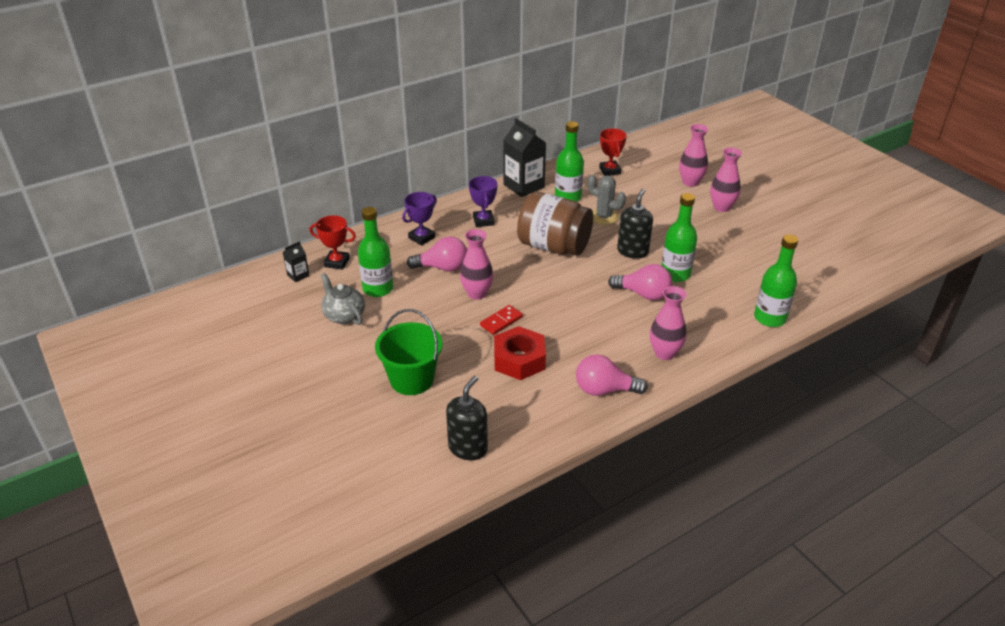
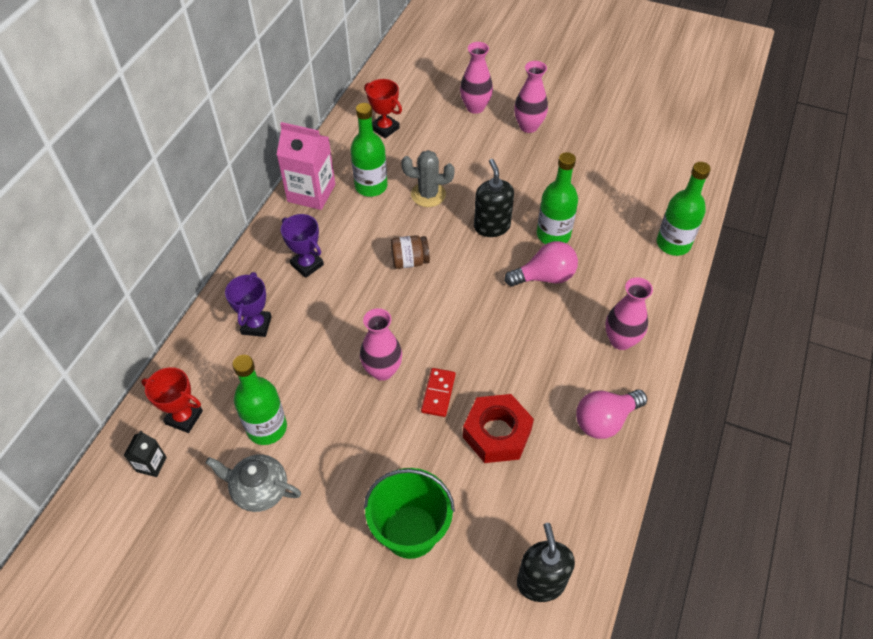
camera: 35 degrees left, 15 degrees up
(337, 262) = (184, 417): red trophy -> red trophy turned 45 degrees clockwise
(442, 267) = (316, 355): pink light bulb -> none
(523, 186) = (311, 193): black carton -> pink carton
(553, 246) = (410, 261): brown jar -> brown jar, size x0.47

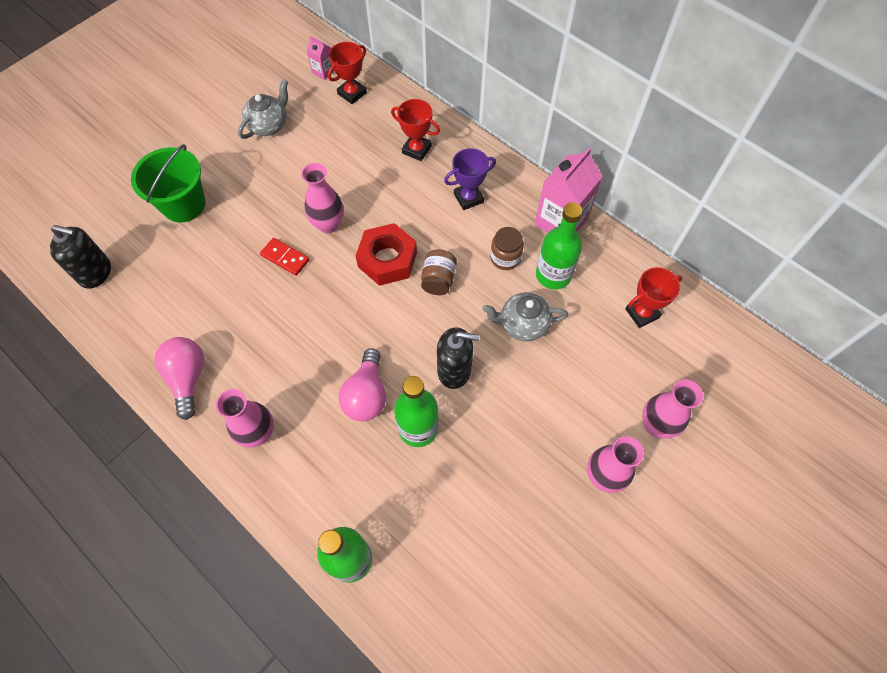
camera: 110 degrees right, 10 degrees up
(151, 464) = (323, 71): black carton -> pink carton
(256, 325) = (416, 149): purple trophy -> red trophy
(267, 428) = (316, 139): green bottle -> none
(366, 221) = (505, 258): none -> brown jar
(428, 194) = (523, 324): grey cactus -> grey teapot
(497, 433) = (225, 288): red nut -> red nut (387, 260)

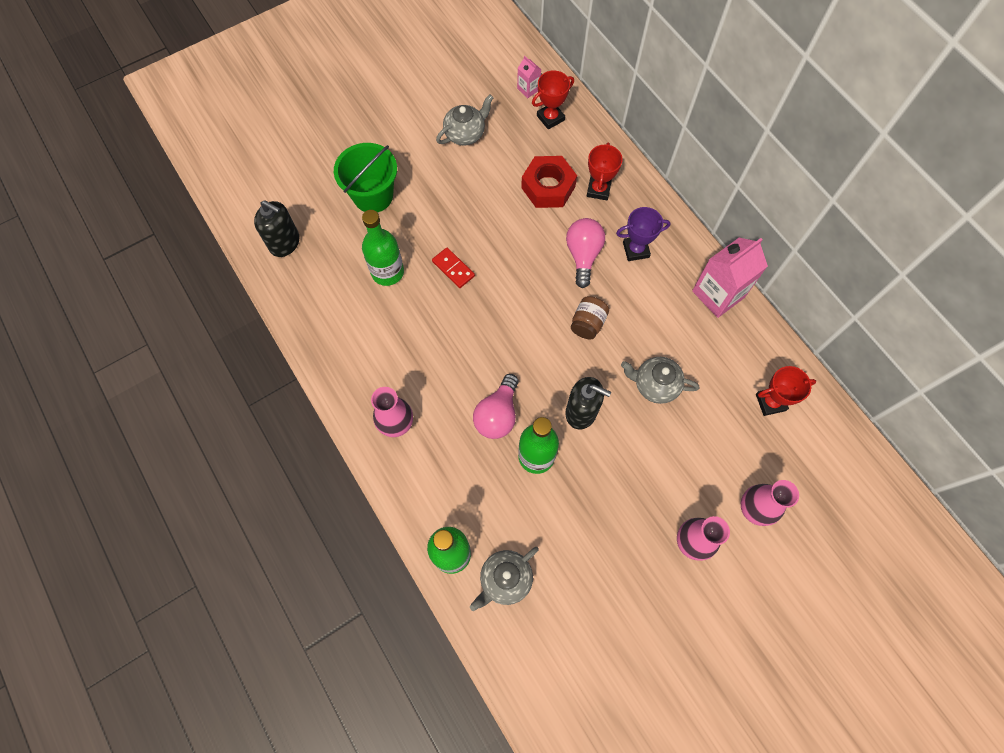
camera: 15 degrees right, 5 degrees up
(188, 378) = (346, 359): pink light bulb -> pink light bulb (583, 255)
(328, 224) = (499, 246): pink vase -> none
(387, 260) = (545, 293): red nut -> red nut (548, 187)
(416, 149) = (598, 190): red trophy -> red trophy turned 60 degrees clockwise
(416, 571) = (505, 579): none -> grey teapot
(505, 258) = (655, 317): brown jar -> none
(553, 275) = (696, 345): green bottle -> green bottle (387, 272)

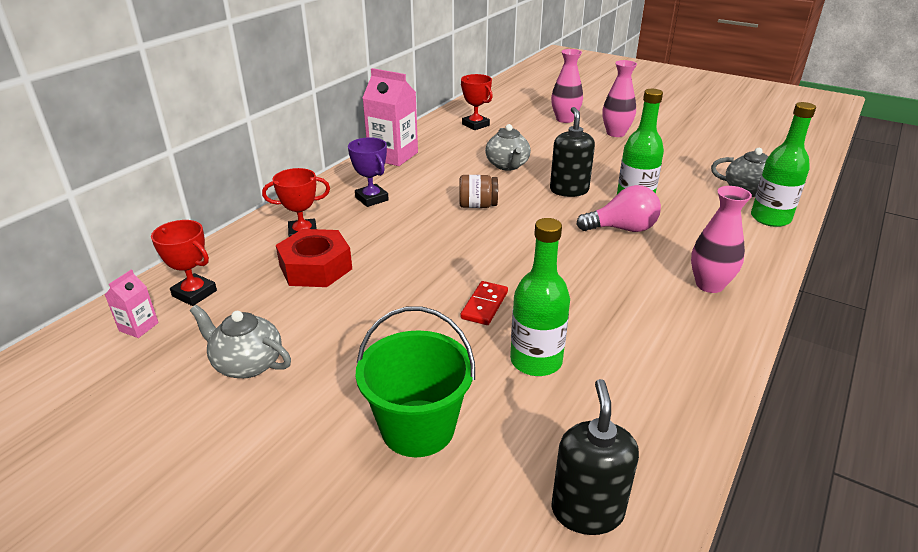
camera: 115 degrees left, 35 degrees down
(583, 255) = (399, 224): pink light bulb -> none

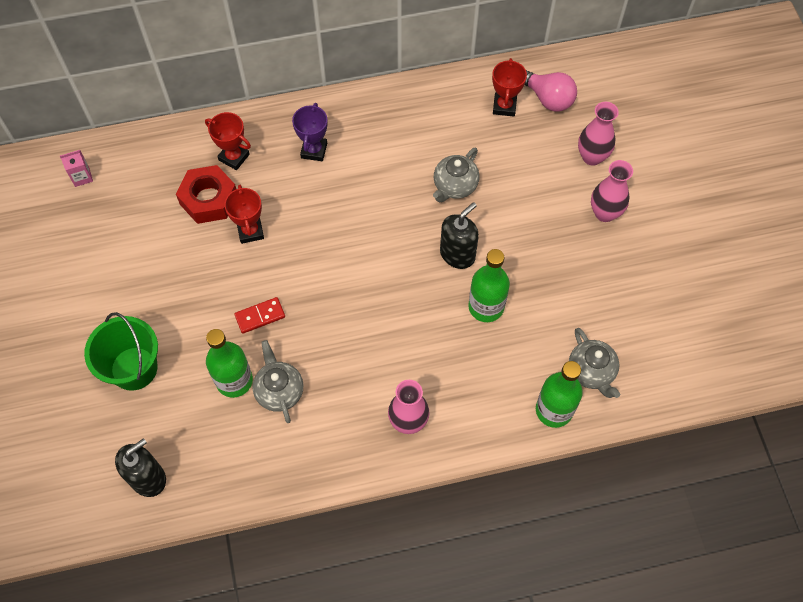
camera: 45 degrees right, 30 degrees up
(194, 293) = (129, 169): red trophy -> red trophy (250, 231)
(247, 364) = (104, 253): grey teapot -> grey teapot (279, 391)
(393, 156) = (388, 104): pink carton -> none
(477, 205) = (372, 218): brown jar -> none
(622, 229) = (433, 326): pink light bulb -> pink light bulb (548, 98)

